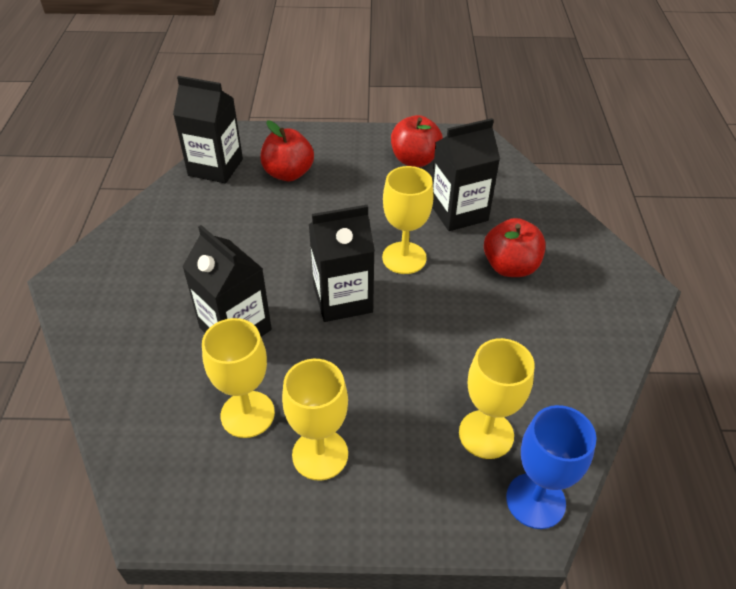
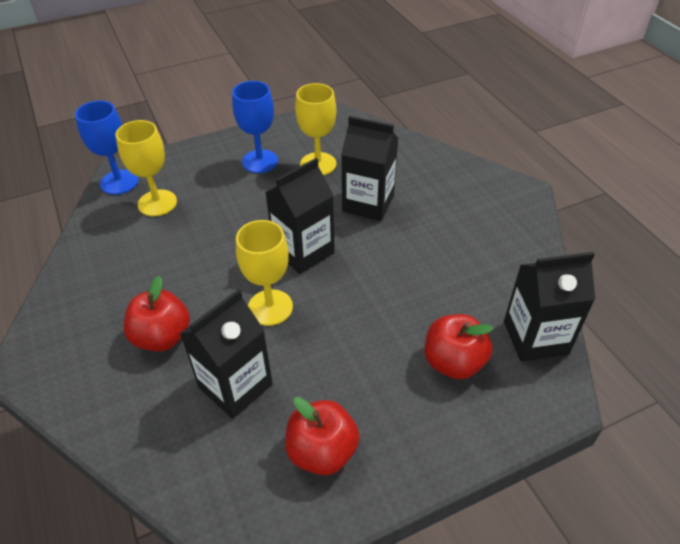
camera: 155 degrees right, 0 degrees up
(320, 454) = (260, 161): yellow goblet -> blue goblet

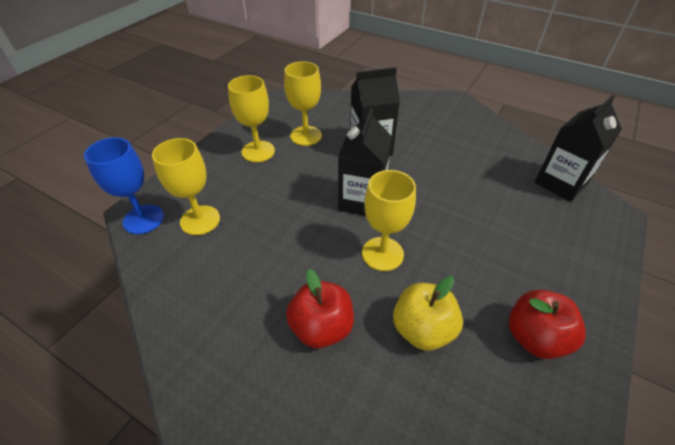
camera: 35 degrees left, 0 degrees up
(235, 386) = (422, 329): black carton -> yellow apple
(260, 161) = (258, 151): blue goblet -> yellow goblet
(453, 362) = (538, 223): red apple -> none

